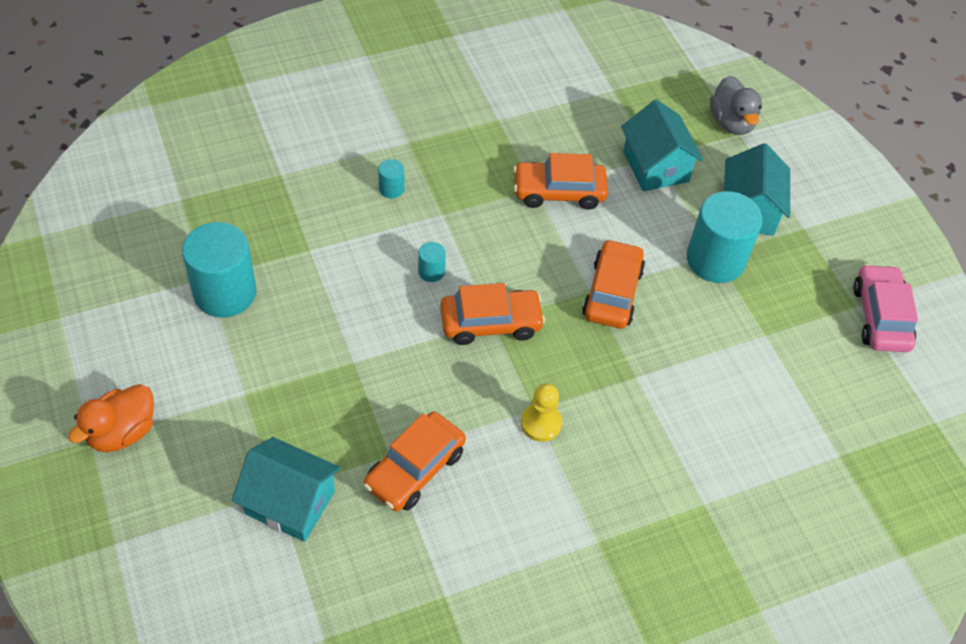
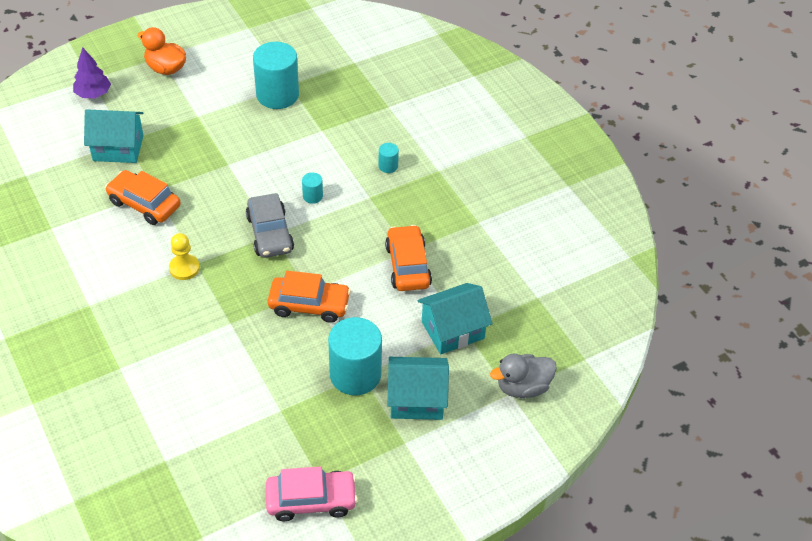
camera: 85 degrees right, 5 degrees down
(154, 538) = (93, 94): none -> purple tree
(290, 502) = (118, 148): turquoise house -> turquoise house turned 75 degrees clockwise
(490, 323) = (270, 233): orange car -> grey car

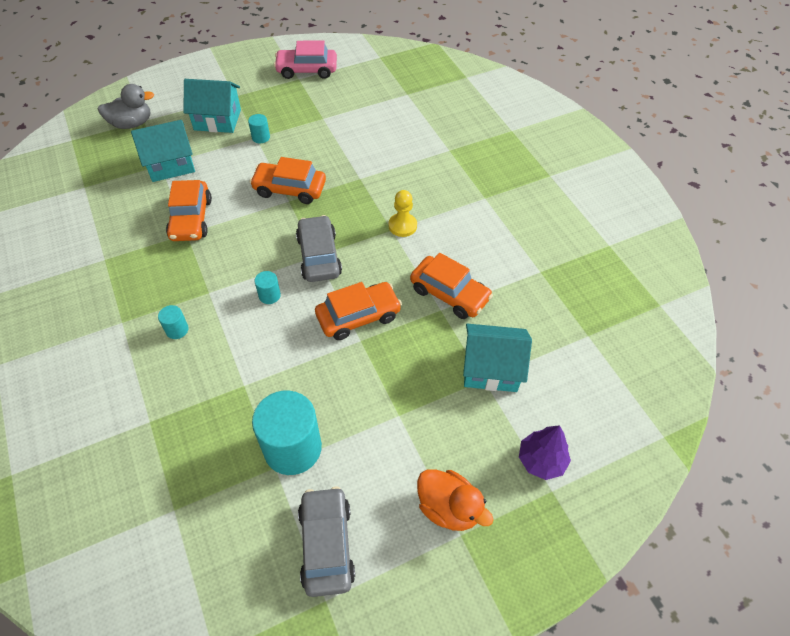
camera: 175 degrees left, 5 degrees up
(230, 182) = (358, 316): none -> orange car
(249, 50) = (326, 545): none -> grey car
(355, 374) = (261, 137): turquoise cylinder -> turquoise cylinder, size x0.44

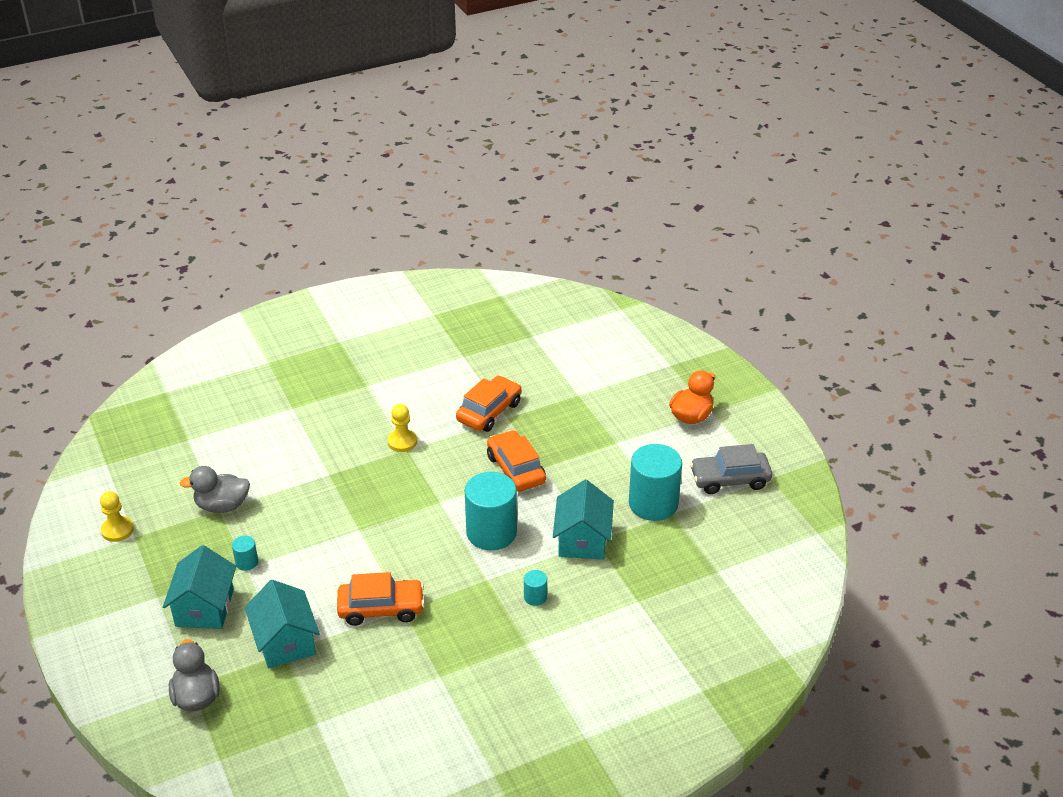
camera: 90 degrees left, 15 degrees down
(269, 295) = (491, 532): turquoise cylinder -> turquoise cylinder, size x2.28
(289, 189) = (340, 529): orange car -> none
(307, 70) = (117, 530): pink car -> yellow pawn
(319, 256) = (440, 500): grey car -> none
(327, 119) = (222, 506): none -> grey duck
(491, 369) = (568, 390): turquoise house -> turquoise house (582, 540)
(541, 460) = (647, 368): purple tree -> none

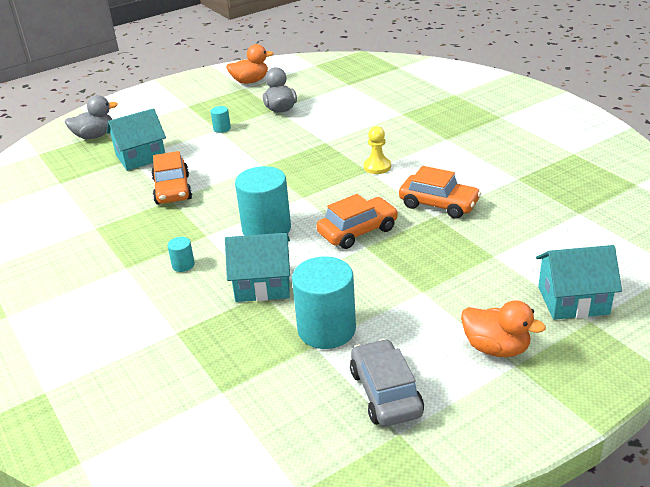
camera: 85 degrees right, 5 degrees down
(117, 530) = (250, 81): yellow pawn -> orange duck
(204, 608) = (176, 123): turquoise house -> turquoise house (573, 300)

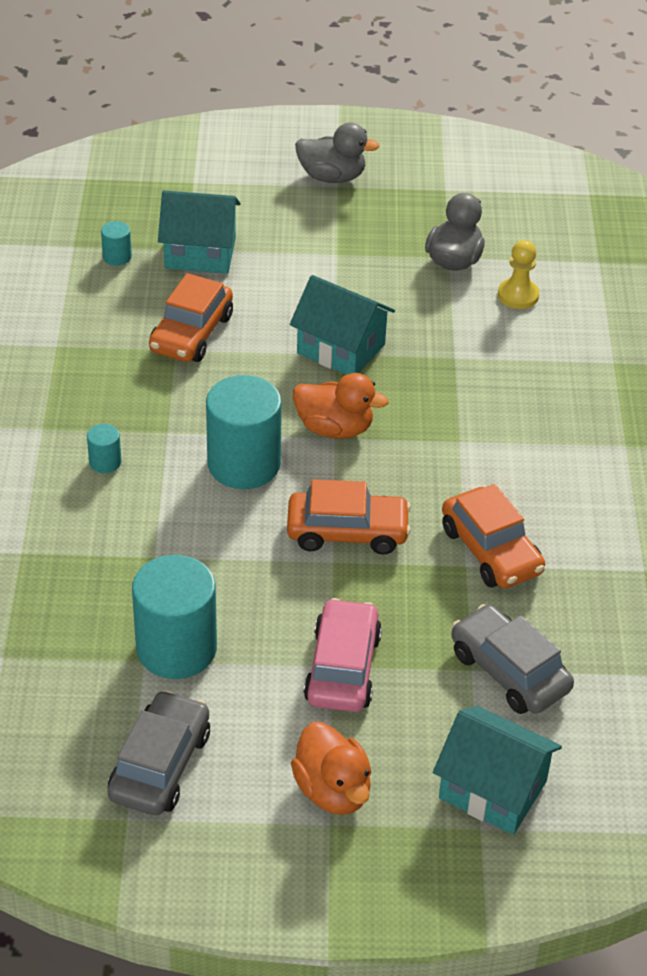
camera: 30 degrees right, 10 degrees up
(94, 136) = (175, 181): grey duck -> grey duck (332, 177)
(222, 128) = (344, 256): turquoise cylinder -> turquoise cylinder (117, 257)
(250, 81) = (465, 180): orange duck -> orange duck (334, 428)
(263, 285) = (165, 544): turquoise house -> turquoise house (341, 349)
(377, 167) = (478, 441): yellow pawn -> yellow pawn (518, 295)
(429, 289) = (342, 668): none -> pink car
(512, 247) = (509, 671): none -> grey car

